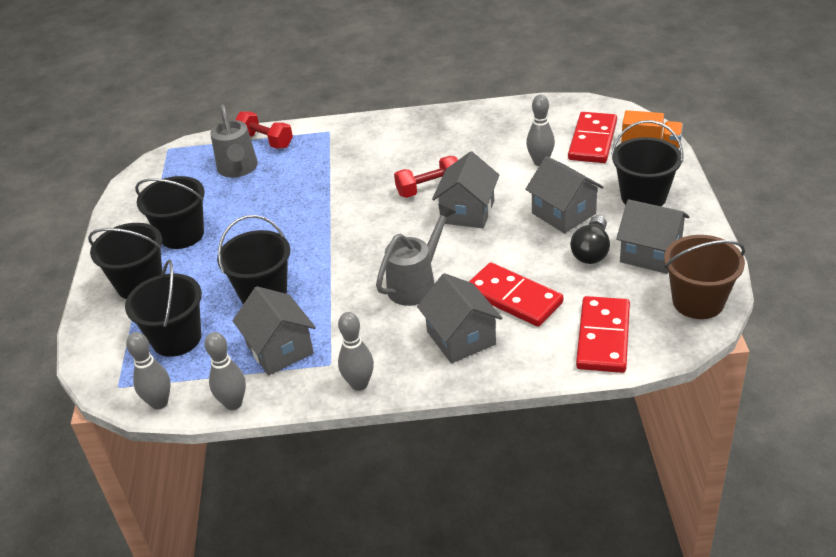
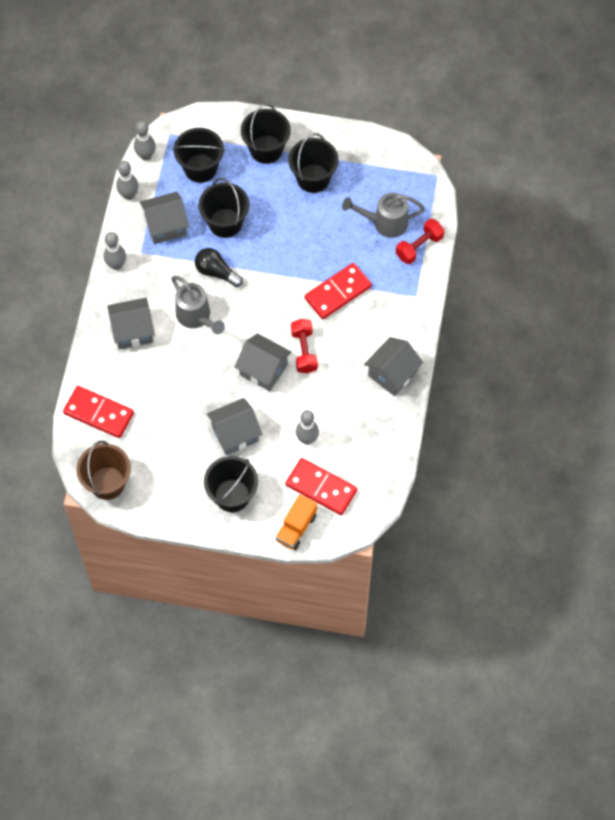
camera: 100 degrees right, 25 degrees up
(513, 297) = (157, 372): red domino -> red domino (338, 292)
(591, 251) = (185, 437): black light bulb -> black light bulb (216, 272)
(650, 253) = (167, 474): grey house -> grey house (392, 373)

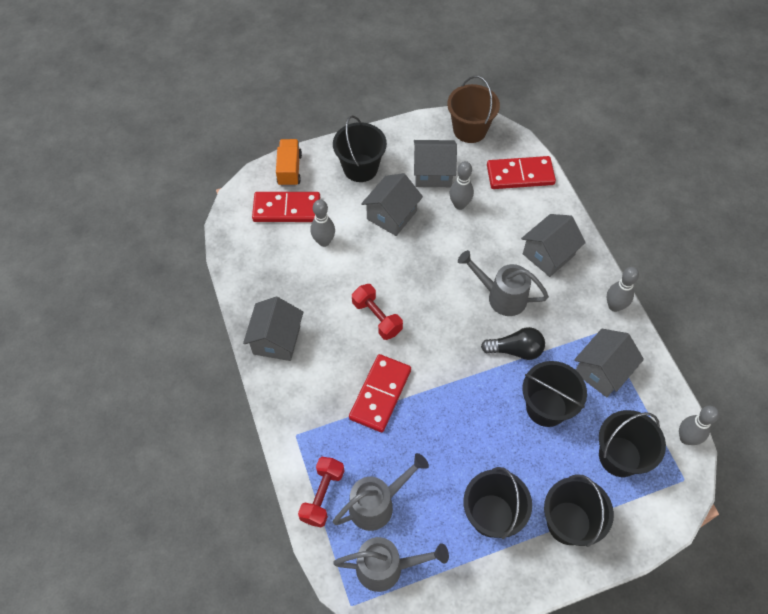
camera: 150 degrees right, 5 degrees down
(129, 195) = (664, 383): grey bowling pin -> grey bowling pin (459, 205)
(263, 370) = (404, 281): grey house -> grey house (433, 173)
(401, 184) = (386, 567): none -> grey watering can

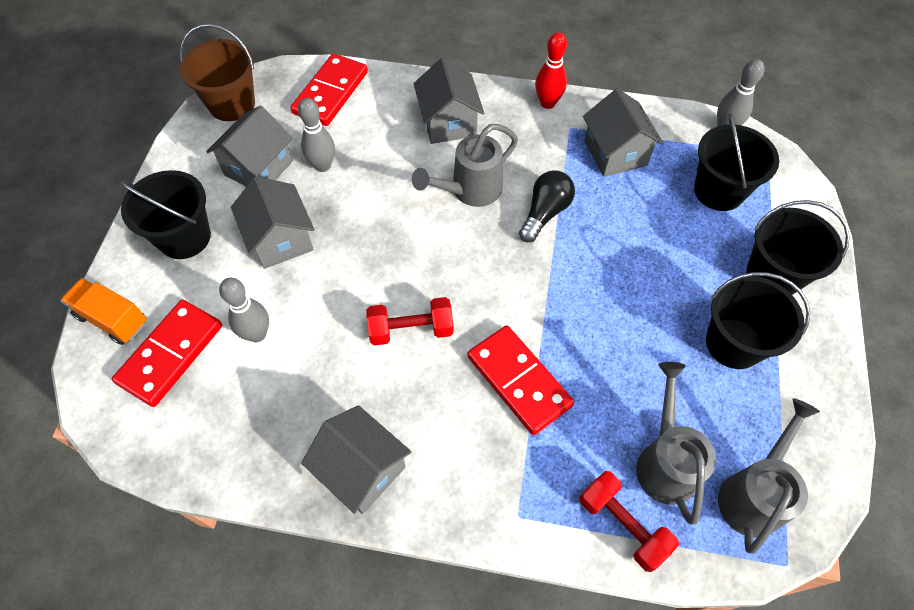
camera: 60 degrees left, 0 degrees up
(546, 407) = (630, 222): black bucket -> none
(614, 306) = (547, 103): grey bowling pin -> red bowling pin

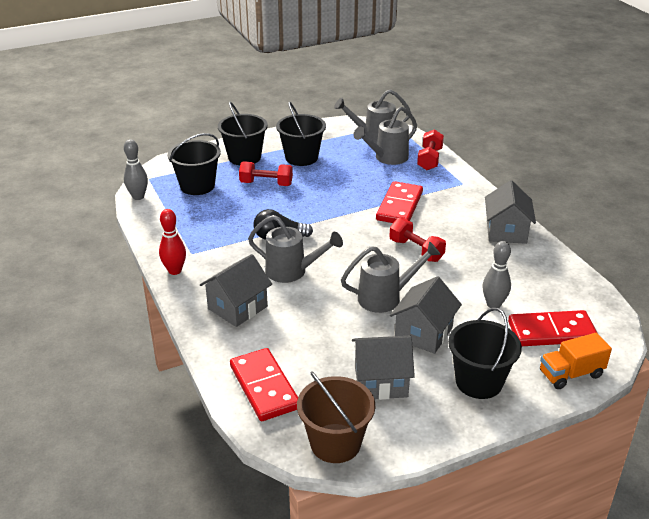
camera: 125 degrees left, 25 degrees down
(112, 319) = (571, 374): orange truck -> orange truck turned 75 degrees clockwise
(322, 166) = (342, 349): grey bowling pin -> none
(330, 93) = (264, 387): red domino -> red domino turned 75 degrees clockwise
(358, 243) = (385, 297): none -> grey watering can
(615, 153) = (199, 228): grey house -> none
(680, 262) = (266, 184): none -> red dumbbell

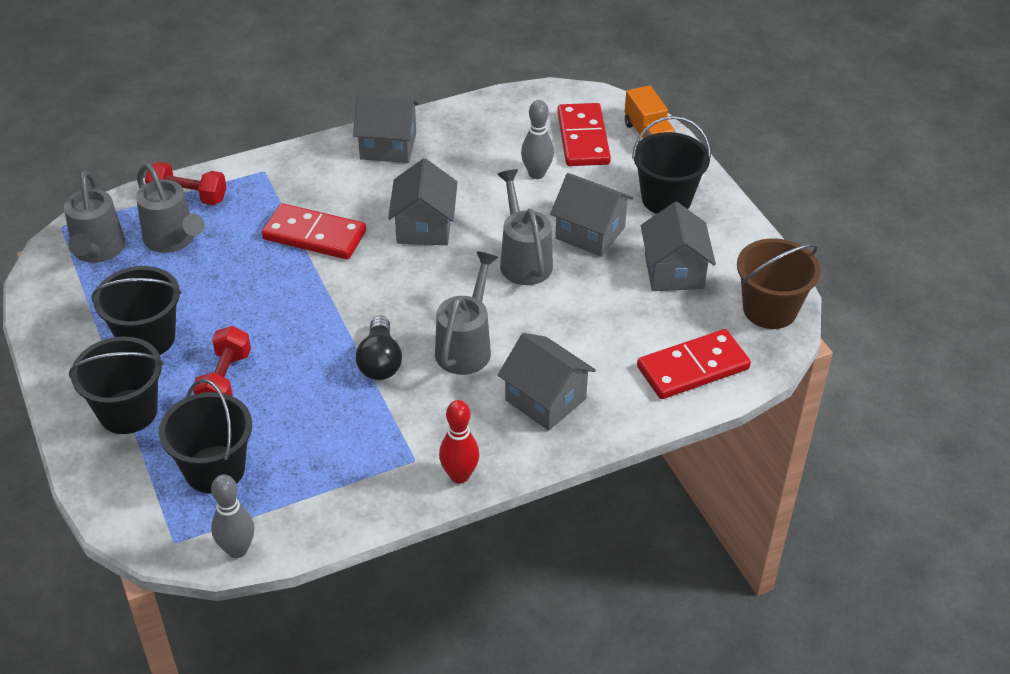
camera: 90 degrees left, 10 degrees up
(416, 250) = (424, 227): red dumbbell -> grey house

